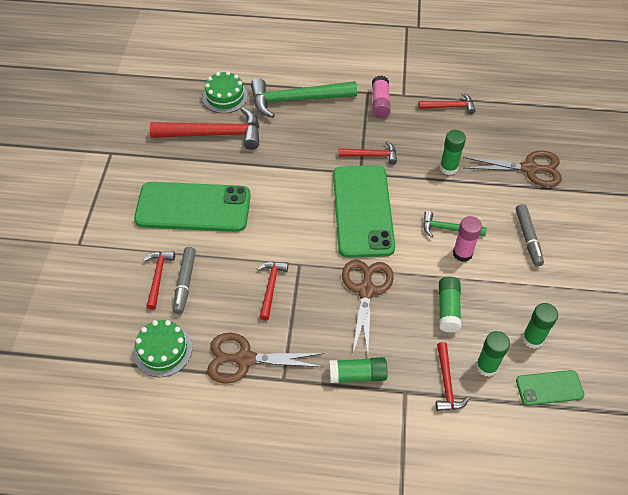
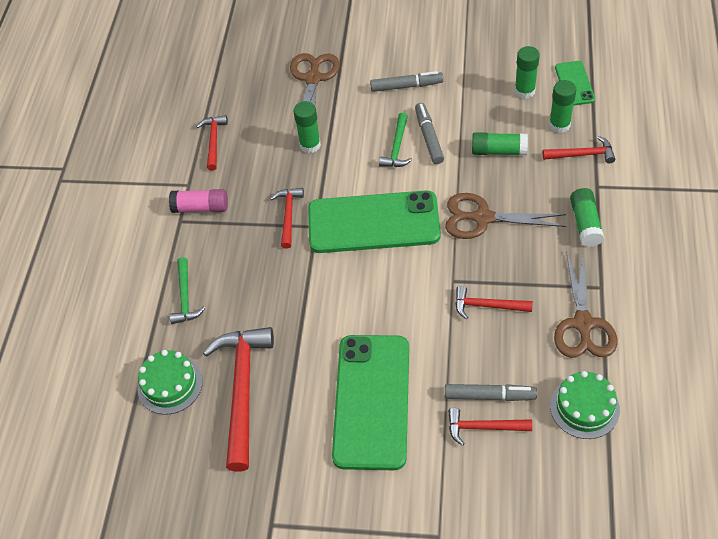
camera: 85 degrees left, 0 degrees up
(296, 100) = (185, 297): green hammer -> green hammer, size x0.52
(462, 253) = (429, 137): pink glue stick -> grey marker

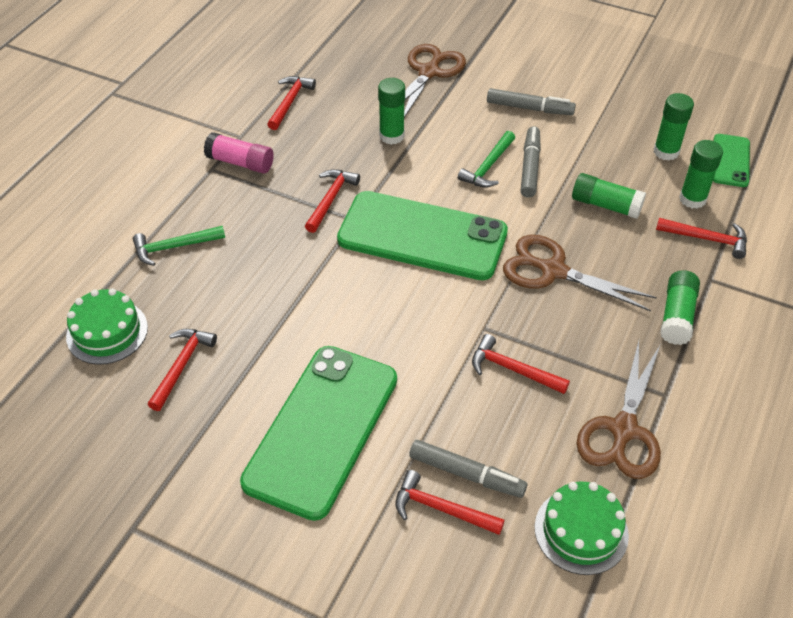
camera: 15 degrees right, 5 degrees down
(185, 297) = (174, 247): green hammer -> green hammer turned 60 degrees clockwise
(242, 390) = (182, 366): red hammer -> red hammer, size x0.52

